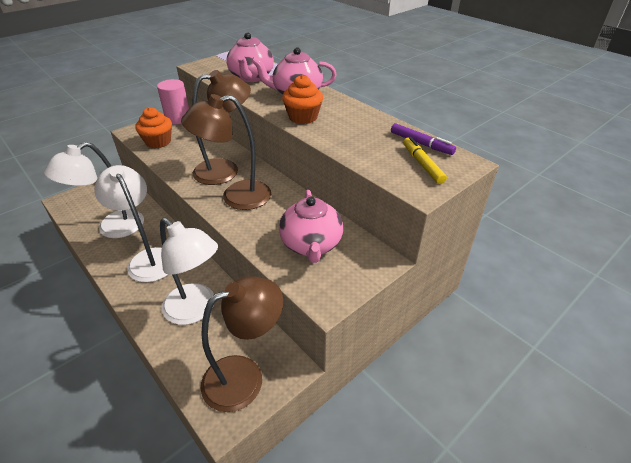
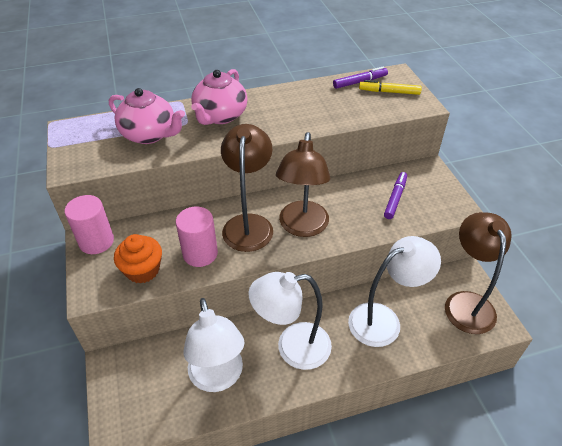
camera: 65 degrees left, 5 degrees up
(183, 158) = (200, 253): none -> pink cylinder
(303, 117) = (272, 125): orange cupcake -> none
(311, 245) = (395, 198): pink teapot -> purple marker

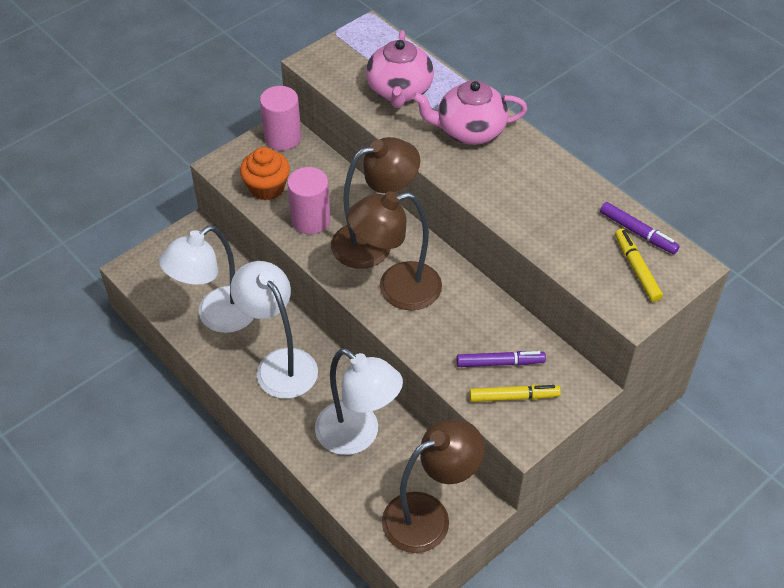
camera: 65 degrees right, 5 degrees up
(426, 202) = (513, 397): none -> yellow marker

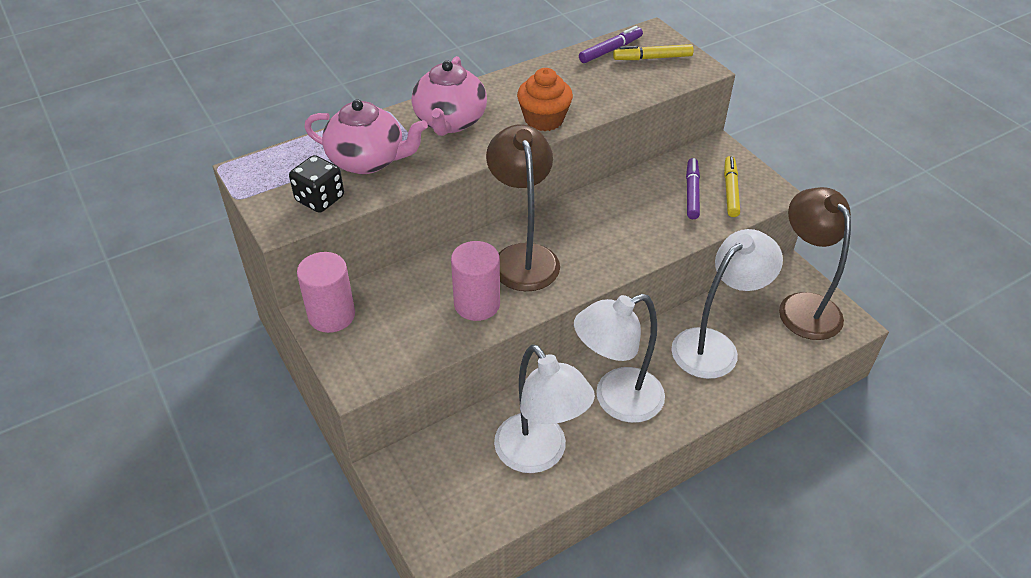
camera: 80 degrees left, 5 degrees down
(267, 187) = (411, 338): orange cupcake -> orange cupcake (544, 119)
(344, 75) = (320, 199): none -> black dice
(396, 289) = (592, 248): brown lamp -> none

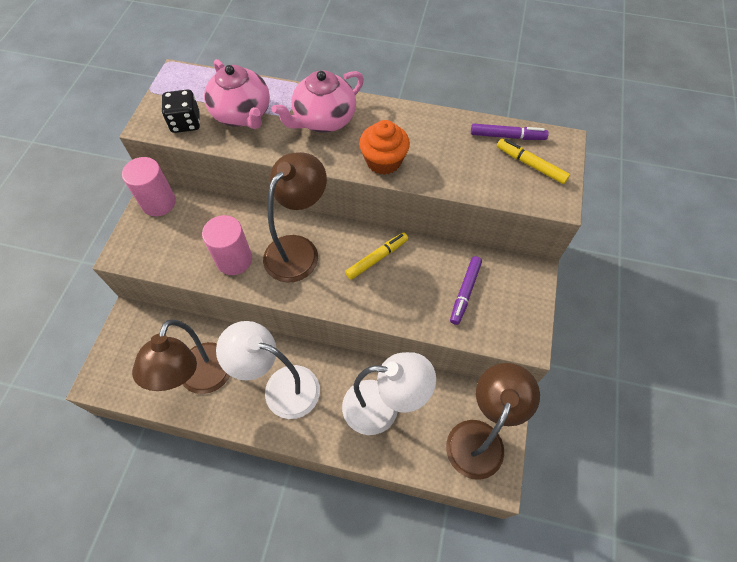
camera: 45 degrees right, 15 degrees up
(539, 455) = (201, 380): white lamp -> brown lamp
(692, 193) = (465, 292): purple marker -> purple marker turned 150 degrees clockwise
(730, 191) = (495, 313): yellow marker -> yellow marker (377, 258)

